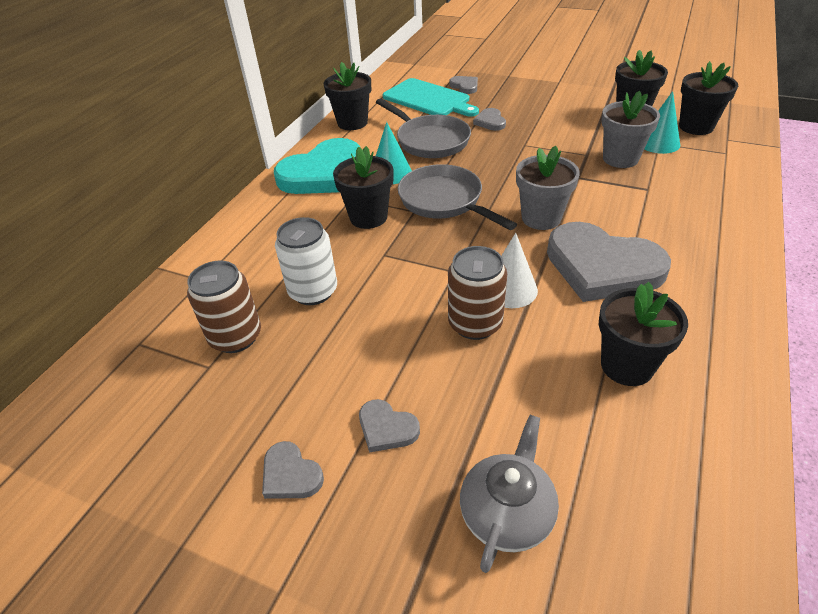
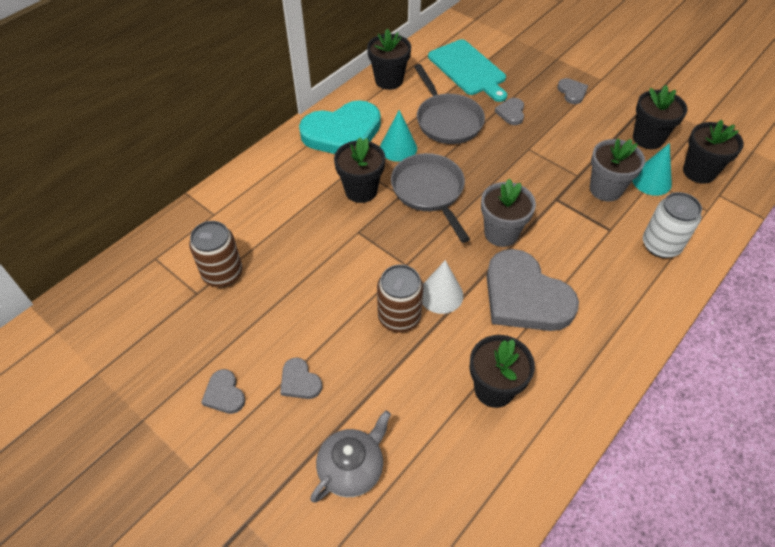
camera: 15 degrees right, 10 degrees up
(313, 291) = (291, 250): white can -> white can (661, 245)
(465, 86) = (509, 62): grey heart -> grey heart (572, 92)

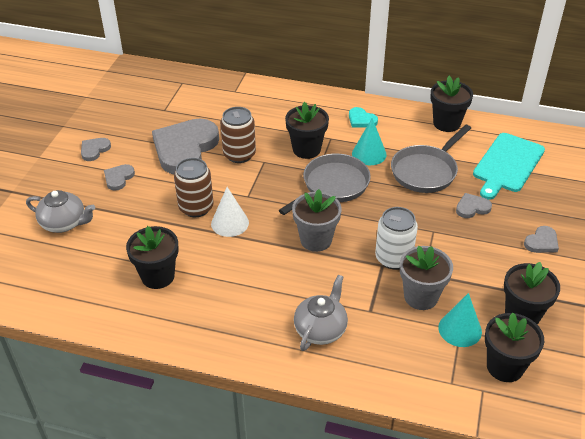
camera: 65 degrees right, 10 degrees down
(223, 274) = (186, 114): brown can -> brown can (239, 154)
(342, 133) = (361, 120): turquoise heart -> turquoise heart, size x0.44
(525, 296) = (256, 271): grey heart -> grey heart (185, 149)
(621, 273) = (321, 329): none -> grey teapot
(661, 245) = (375, 352): white can -> white can (393, 258)

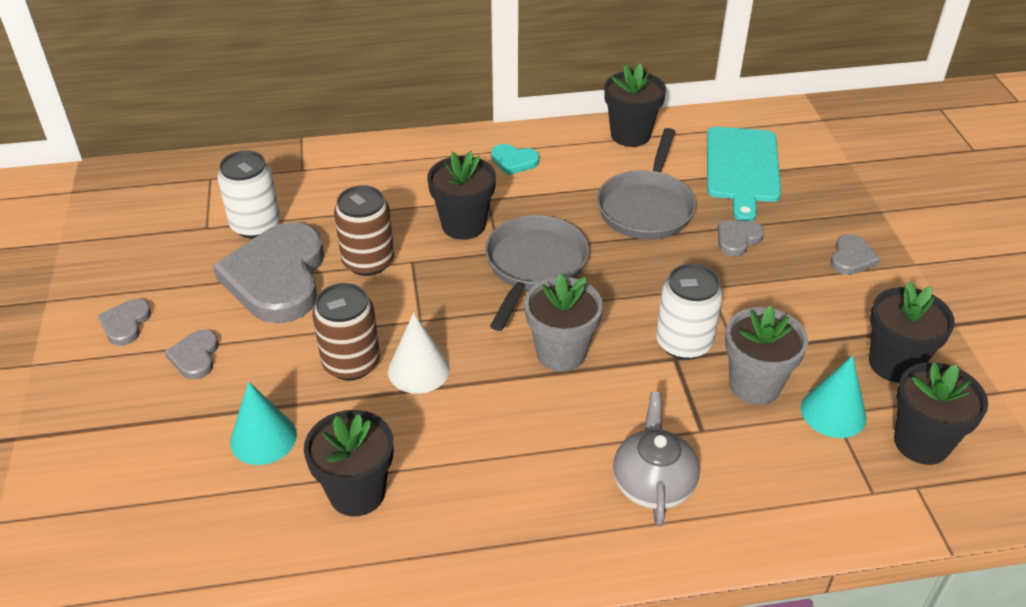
camera: 25 degrees left, 0 degrees up
(64, 223) = (144, 461): grey teapot -> none
(191, 116) = (256, 225): none -> white can
(369, 154) = (555, 206): turquoise cone -> turquoise cone (263, 438)

